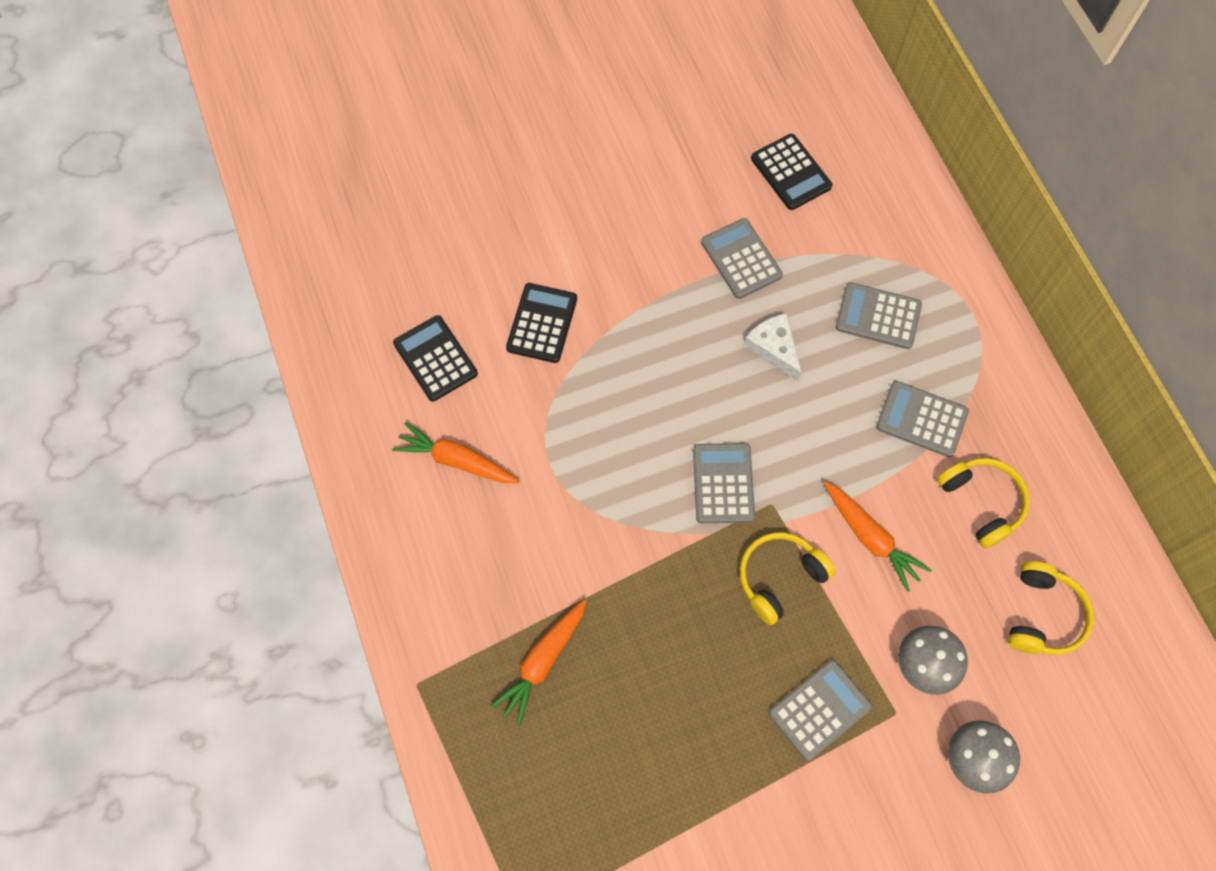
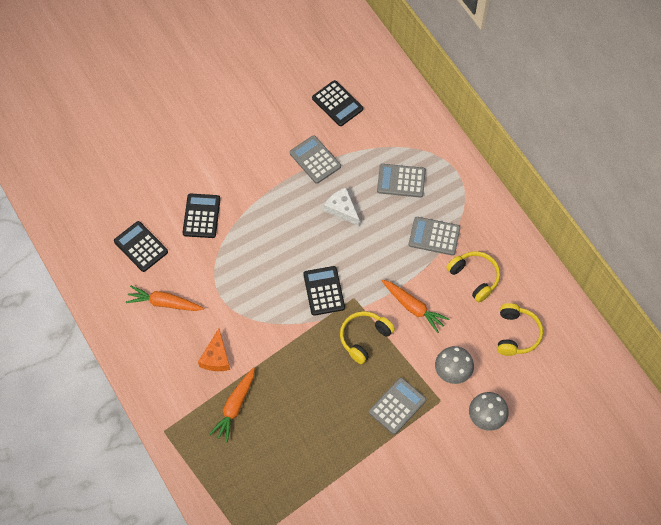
camera: 10 degrees left, 5 degrees down
(526, 569) = (216, 357): none -> orange cheese
(723, 483) = (324, 291): grey calculator -> black calculator

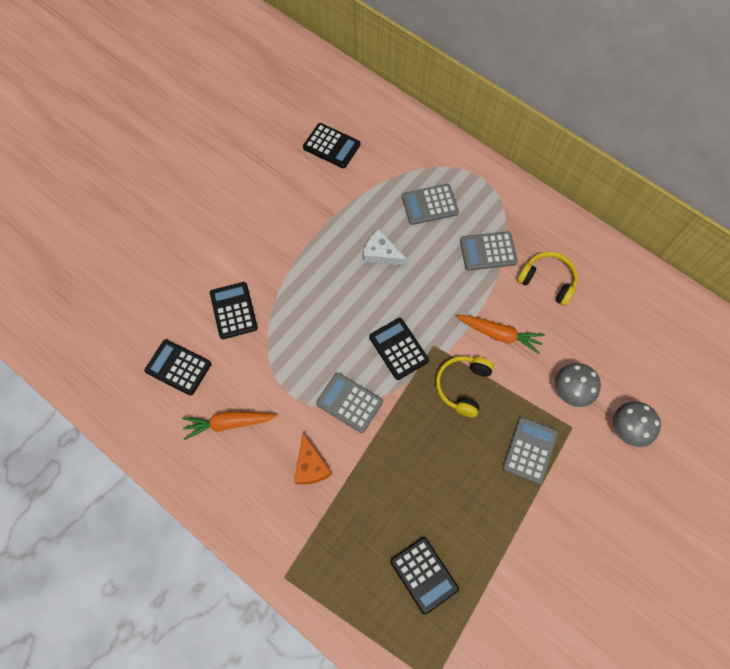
camera: 20 degrees left, 5 degrees up
(235, 407) = (354, 517): orange carrot -> none
(271, 467) = (424, 575): none -> black calculator
(315, 160) = (332, 211): grey calculator -> grey calculator (349, 402)
(516, 334) = (616, 326): yellow headphones -> none

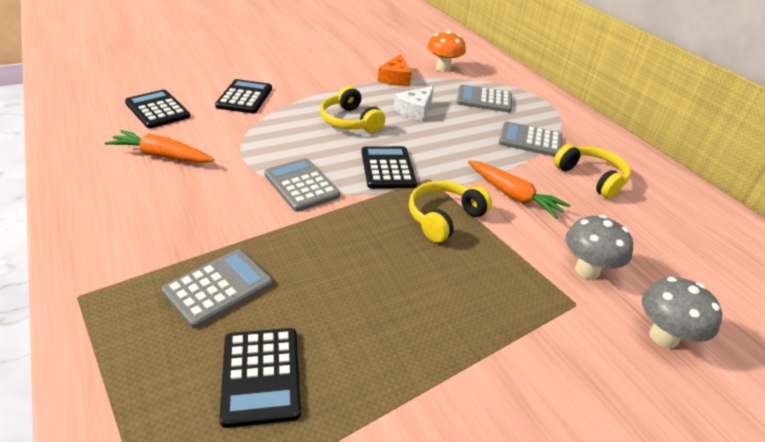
camera: 20 degrees right, 30 degrees down
(311, 466) = (213, 215): orange cheese -> orange cheese (395, 78)
(331, 146) = (413, 51): black calculator -> none
(338, 300) = (349, 121): none -> yellow headphones
(373, 166) = (443, 68): none -> orange mushroom
(381, 254) = (415, 110): white cheese -> white cheese turned 105 degrees counterclockwise
(529, 450) = (503, 303): grey calculator -> grey calculator (218, 288)

